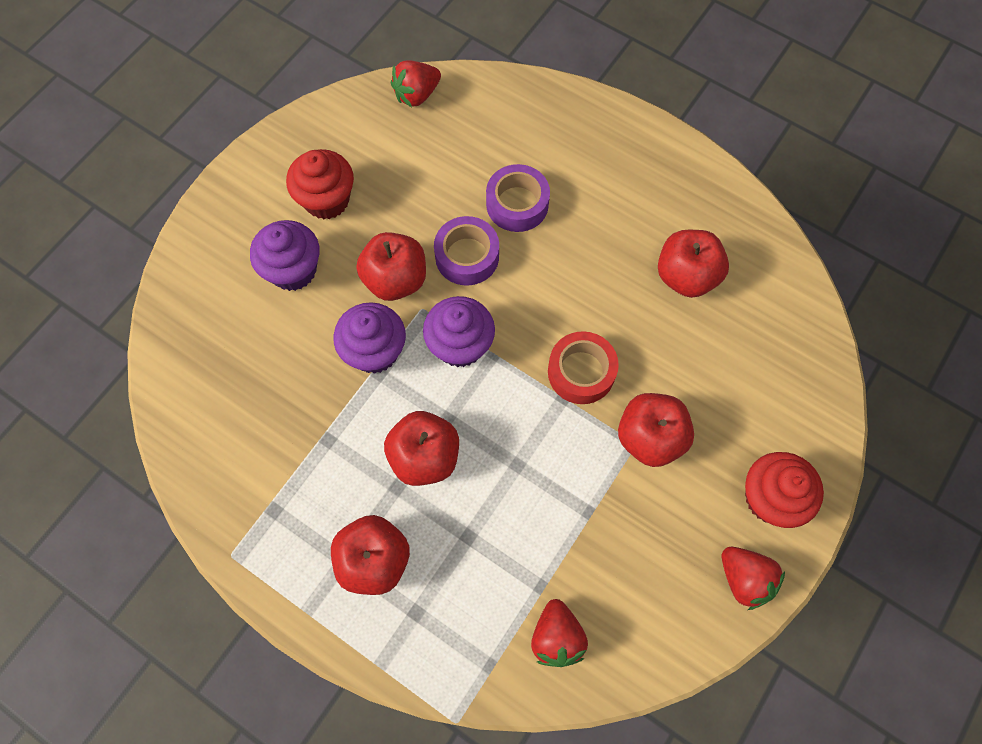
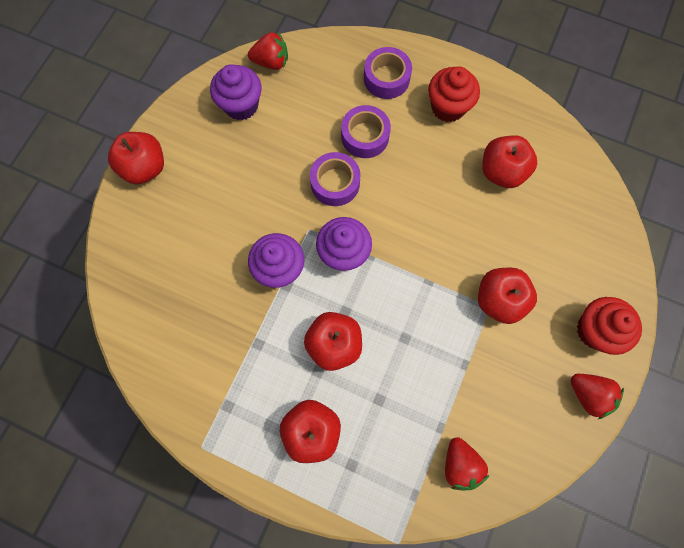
camera: 10 degrees left, 5 degrees up
(293, 270) = (204, 215): purple cupcake -> purple cupcake (241, 105)
(327, 200) = (219, 156): red cupcake -> red cupcake (448, 107)
(395, 279) = (284, 210): red apple -> red apple (145, 168)
(417, 95) = (271, 62): red strawberry -> red strawberry turned 135 degrees counterclockwise
(559, 136) = (386, 78): none -> purple tape
(581, 372) = (438, 258): red tape -> none

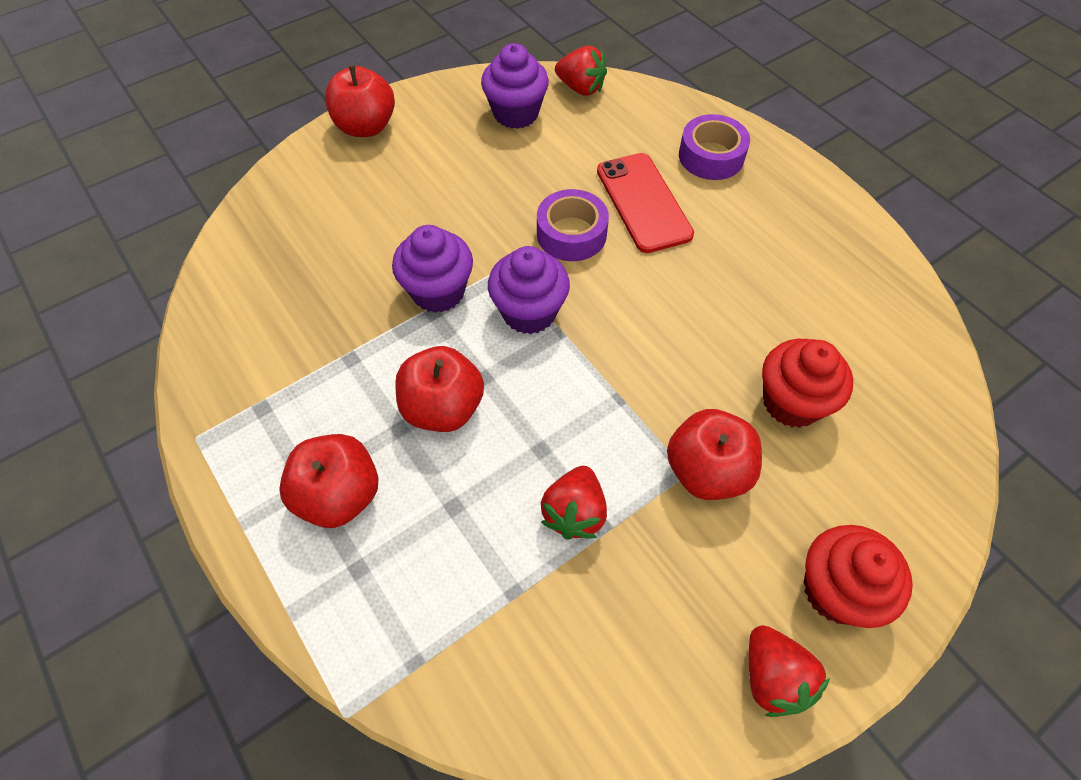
camera: 30 degrees right, 15 degrees down
(365, 136) = (643, 202): purple tape -> red phone
(448, 107) = (774, 217): red cupcake -> red cupcake (791, 402)
(460, 464) = (508, 660): red strawberry -> red strawberry (574, 512)
(501, 172) = (806, 319): red apple -> none

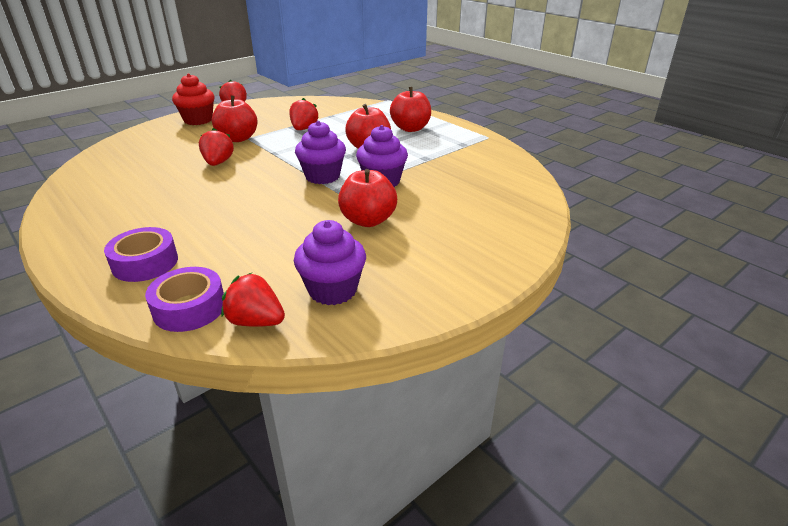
camera: 175 degrees right, 25 degrees down
(366, 127) = (483, 270): red apple -> red apple (368, 220)
(571, 234) = (289, 209): purple tape -> purple tape (189, 308)
(643, 202) = (226, 229): red phone -> none
(711, 369) = (218, 163): none -> red strawberry
(791, 402) = (180, 155): red cupcake -> none

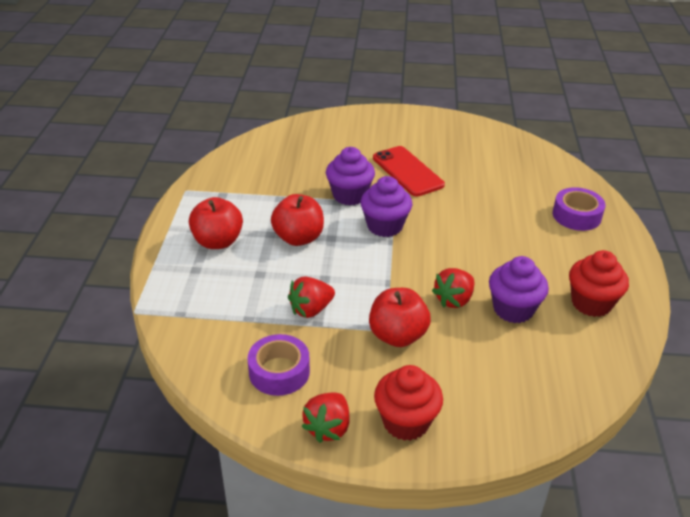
camera: 135 degrees left, 5 degrees up
(101, 200) = (591, 303): none -> red cupcake
(189, 308) = (563, 174): purple tape -> purple tape (279, 372)
(256, 321) = (533, 151): red strawberry -> none
(332, 290) = (480, 146): purple cupcake -> purple cupcake (513, 309)
(368, 220) = (407, 171): red apple -> red phone

